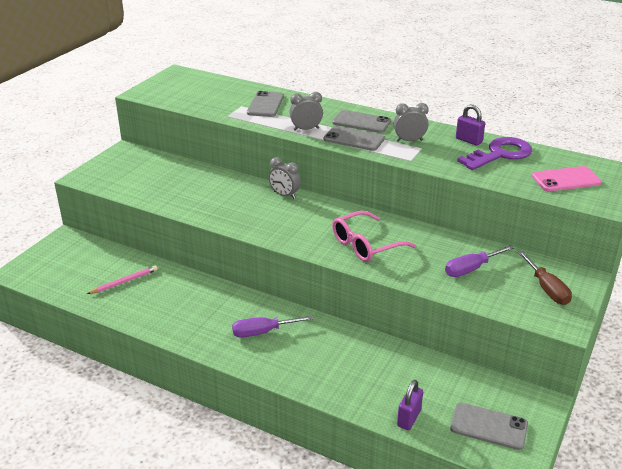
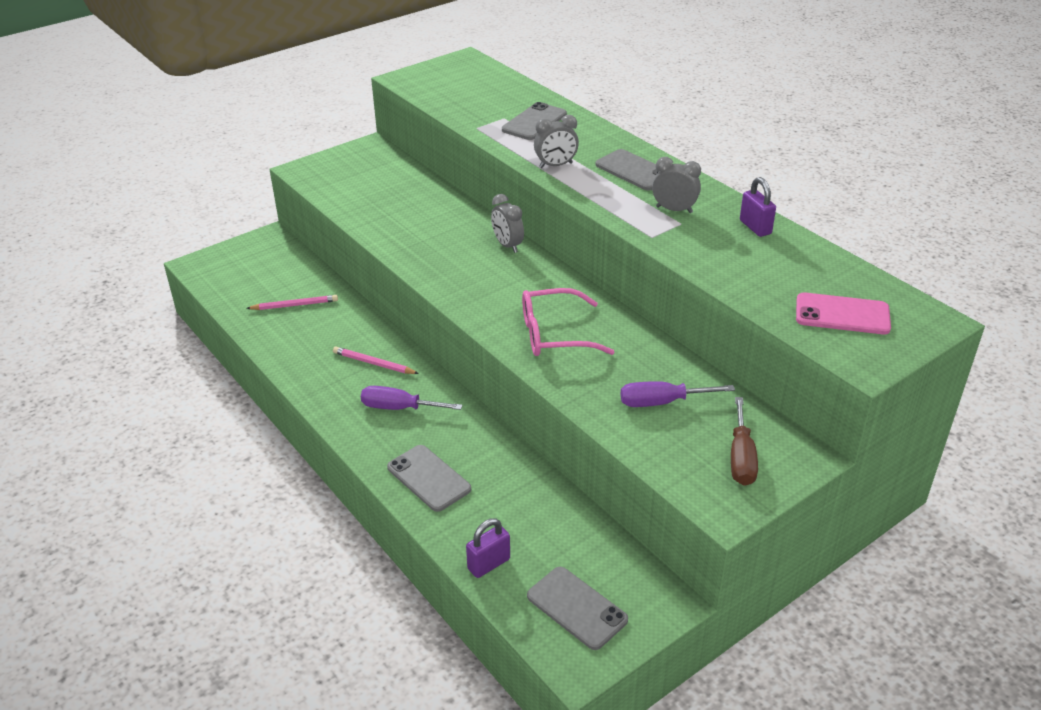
camera: 25 degrees right, 5 degrees up
(219, 306) = (373, 363): none -> pink pencil
(306, 129) = (556, 165): grey clock -> grey clock turned 150 degrees clockwise
(354, 139) = (604, 191): grey phone -> grey phone (429, 478)
(500, 154) = (781, 256): purple key -> none

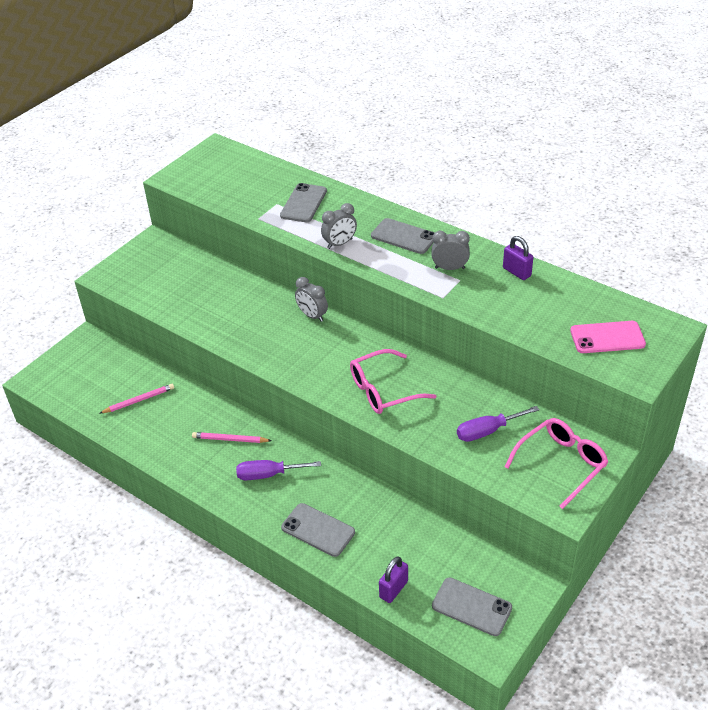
camera: 15 degrees left, 5 degrees up
(741, 458) = (561, 464): brown screwdriver -> pink glasses

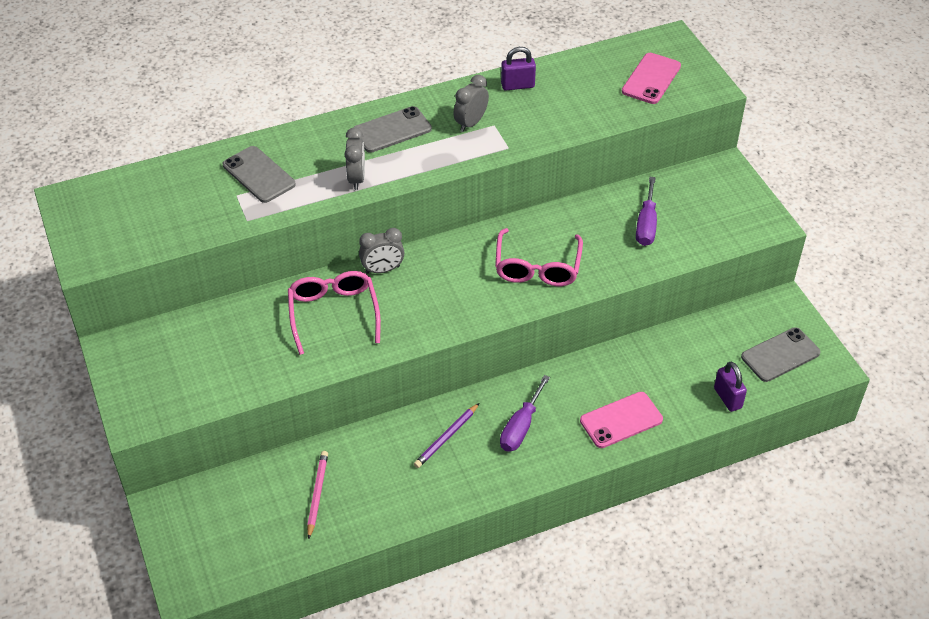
camera: 60 degrees left, 5 degrees up
(230, 439) = (446, 437): pink pencil -> purple pencil
(318, 530) = (621, 420): grey phone -> pink phone
(561, 464) = (719, 200): pink glasses -> pink glasses (333, 313)

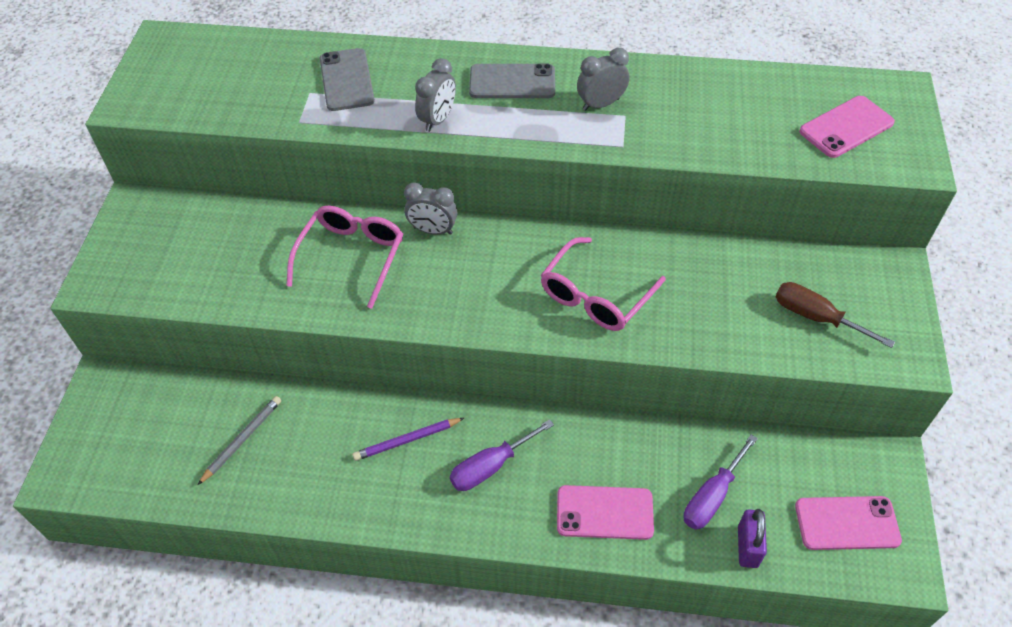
camera: 30 degrees right, 5 degrees up
(317, 494) = (242, 440): pink pencil -> grey pencil
(517, 85) = (682, 81): purple padlock -> none
(646, 224) = (754, 297): purple screwdriver -> purple screwdriver (712, 496)
(694, 221) = (816, 317): none -> brown screwdriver
(780, 355) = (847, 523): grey phone -> pink phone

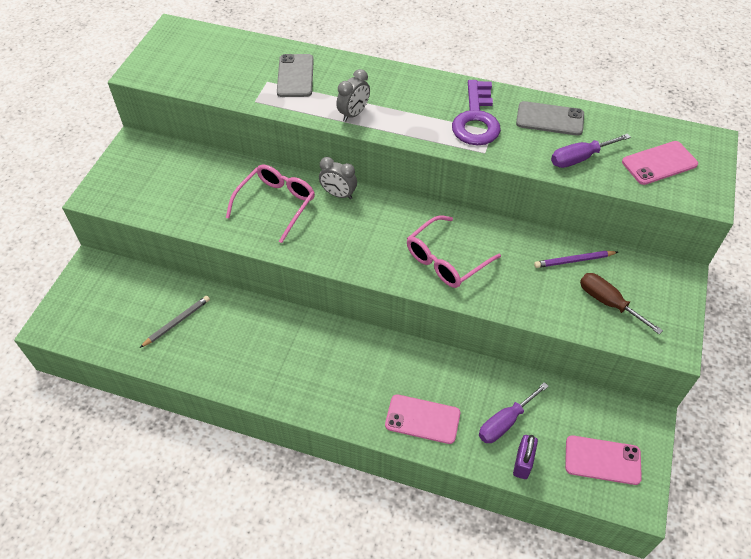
camera: 10 degrees right, 0 degrees up
(407, 440) = (292, 343): purple pencil -> purple pencil (574, 260)
(490, 466) = (347, 371): purple screwdriver -> purple screwdriver (579, 158)
(512, 82) = (415, 94): grey phone -> grey phone (550, 119)
(601, 104) = (476, 119): grey clock -> purple key

